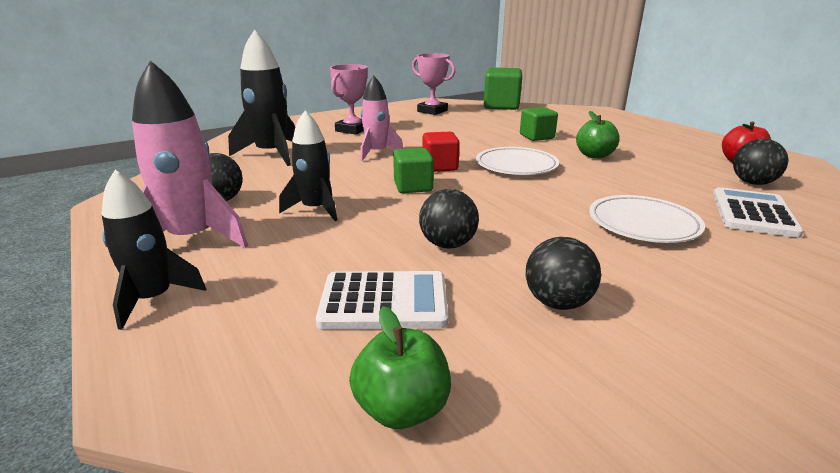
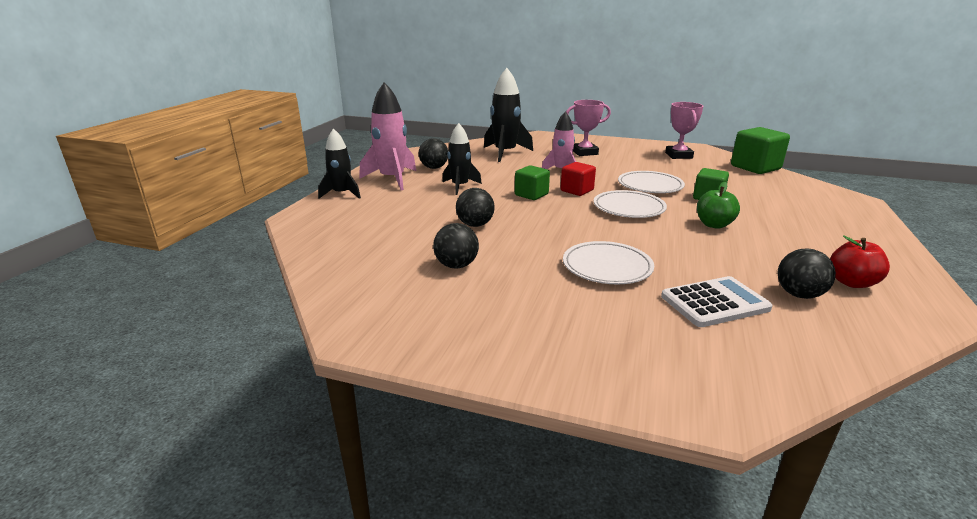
camera: 50 degrees right, 0 degrees up
(384, 301) = (399, 230): white calculator -> none
(402, 409) = (332, 257): green apple -> none
(479, 141) = (650, 186): none -> white plate

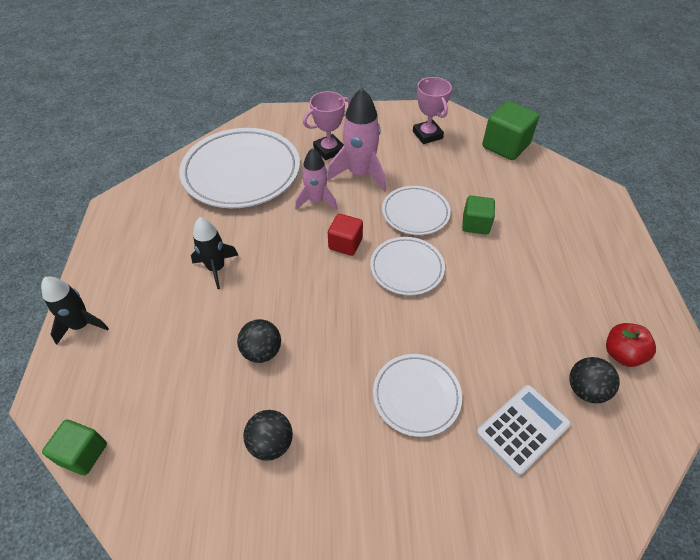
camera: 20 degrees left, 25 degrees up
(392, 179) = (130, 271): pink rocket -> pink rocket (360, 174)
(434, 168) = (170, 229): black ball -> none
(505, 153) = (241, 172): black rocket -> white plate
(531, 195) = (301, 266): green cube -> green cube (83, 453)
(714, 225) = (492, 280): green apple -> none

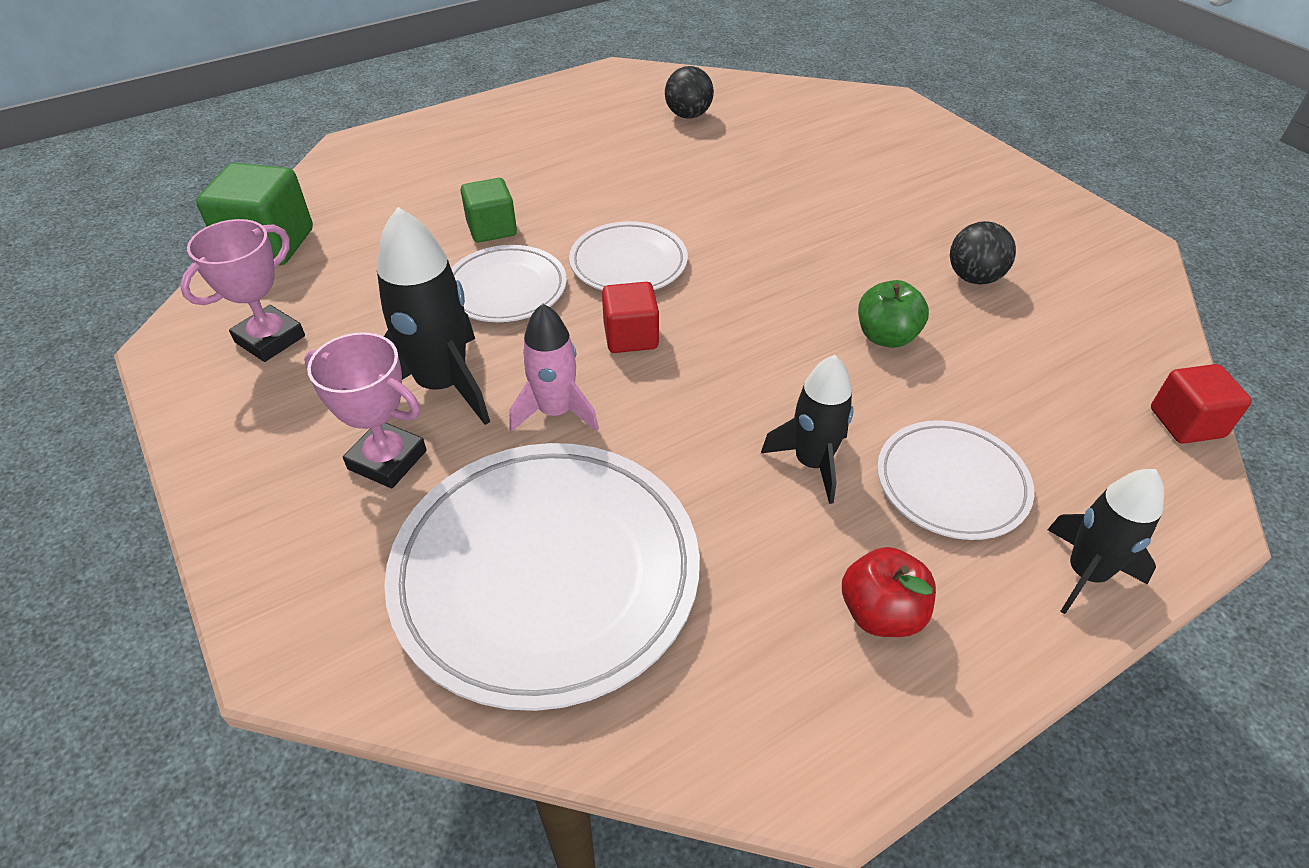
camera: 120 degrees left, 5 degrees down
(83, 453) = (1186, 423): green cube -> red cube
(262, 351) = (886, 337): black ball -> green apple
(360, 174) = (442, 385): pink rocket -> black rocket
(416, 396) = (805, 203): white plate -> white plate (951, 484)
(522, 429) = (769, 138): white calculator -> none
(622, 354) = (624, 103): red apple -> red apple (881, 613)

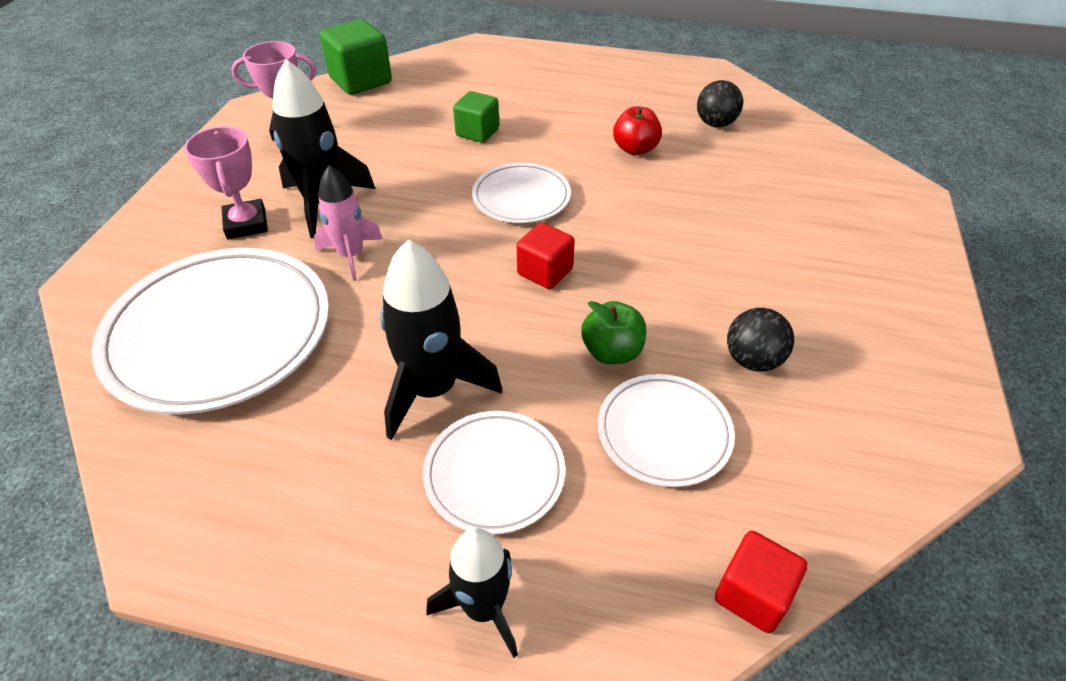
camera: 45 degrees right, 0 degrees up
(506, 289) = (432, 171): white plate -> white plate (664, 433)
(631, 336) = (453, 241): red cube -> red cube (545, 272)
(812, 463) = (433, 389): black rocket -> black rocket, size x1.53
(881, 613) = (327, 504): red apple -> red apple (635, 149)

